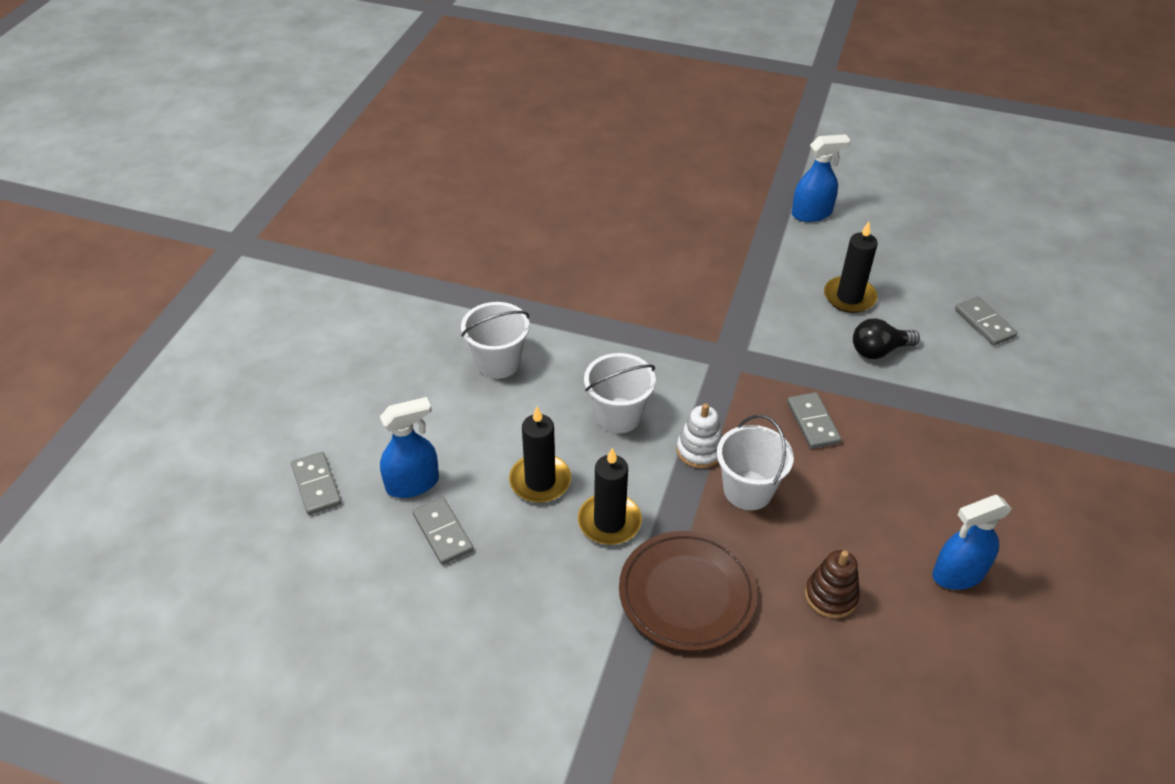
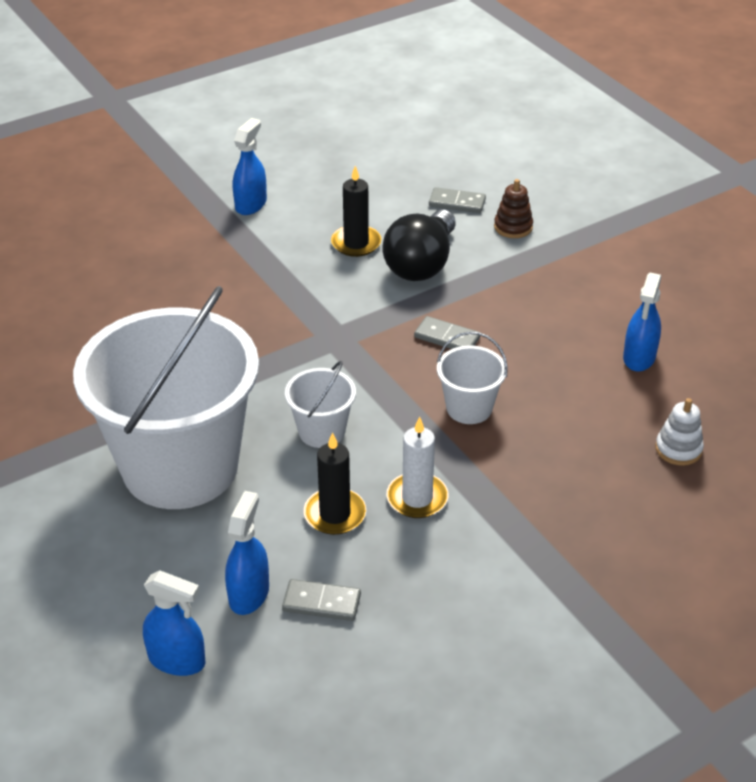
camera: 50 degrees left, 5 degrees down
(316, 485) = (177, 660): grey domino -> blue spray bottle
(498, 362) = (180, 467): white bucket -> white bucket, size x2.41
(609, 522) = (417, 498): black candle -> white candle
(687, 594) = (523, 496): brown plate -> none
(699, 450) = (406, 409): white stacking toy -> white stacking toy (678, 449)
(831, 596) = (597, 426): brown stacking toy -> brown stacking toy (513, 227)
(879, 350) = (421, 264): black light bulb -> black light bulb, size x1.76

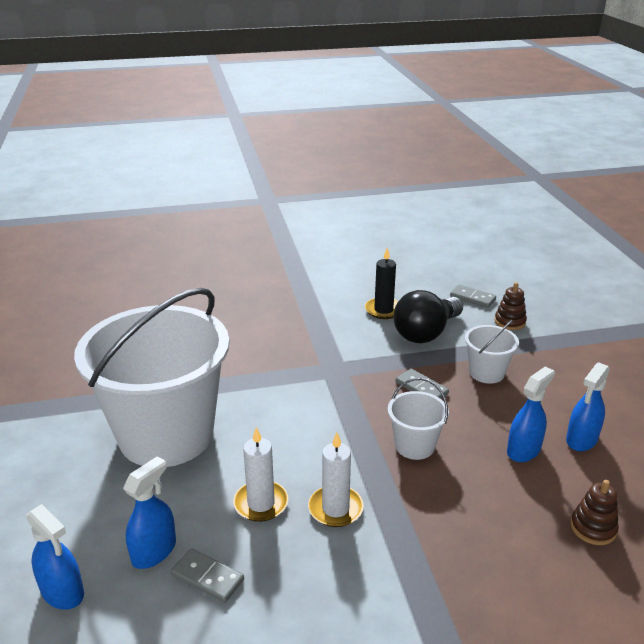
camera: 20 degrees right, 10 degrees down
(251, 204) = (322, 273): blue spray bottle -> blue spray bottle (523, 450)
(321, 431) = (287, 435): white bucket -> white bucket (486, 373)
(335, 514) = (261, 503): black candle -> white candle
(678, 449) = (593, 528): white stacking toy -> brown stacking toy

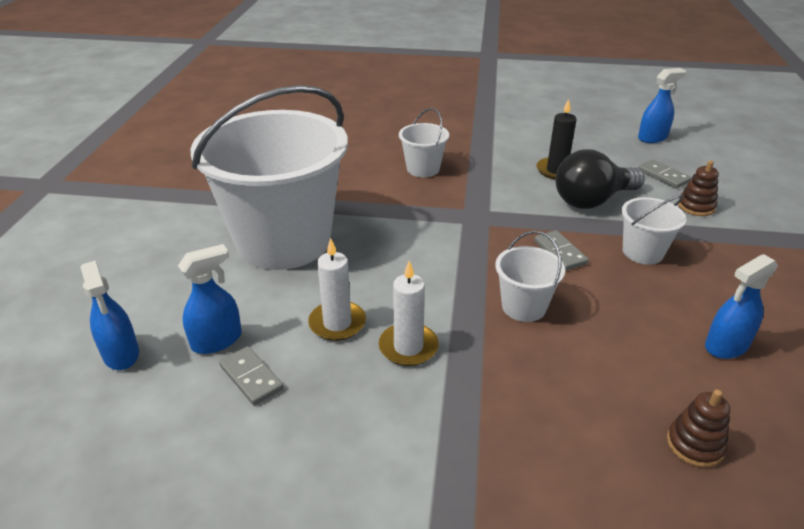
camera: 20 degrees right, 5 degrees up
(263, 332) = (423, 169): none -> white bucket
(523, 450) = (648, 340): blue spray bottle -> blue spray bottle (652, 138)

